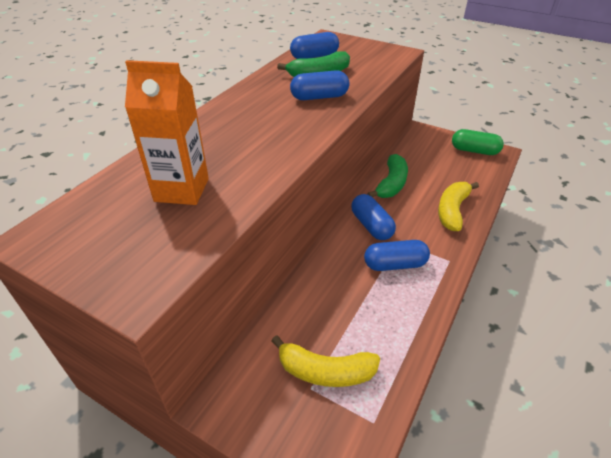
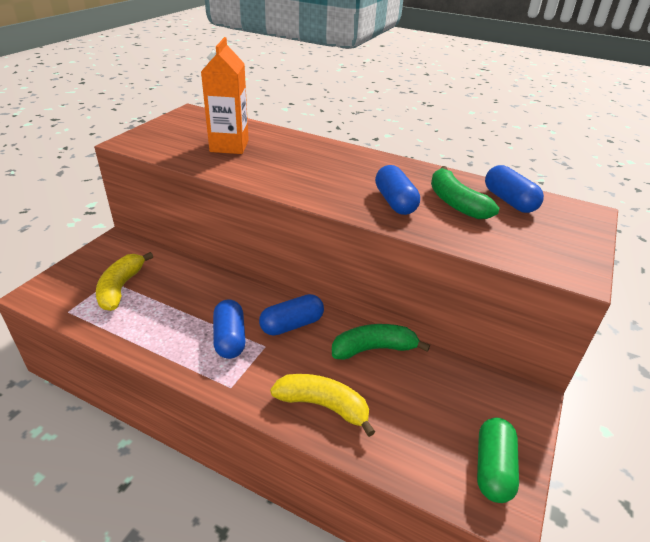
camera: 85 degrees right, 5 degrees down
(391, 184) = (374, 349): green banana -> green banana turned 150 degrees clockwise

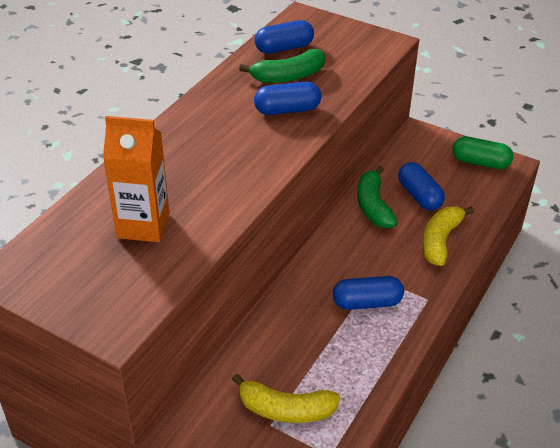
camera: 85 degrees left, 5 degrees up
(292, 325) = (345, 258): blue capsule -> blue capsule (419, 196)

